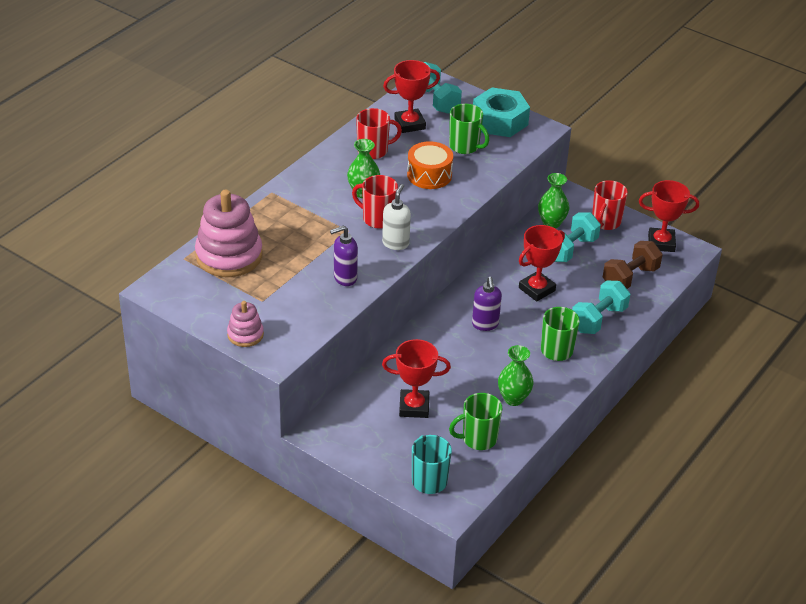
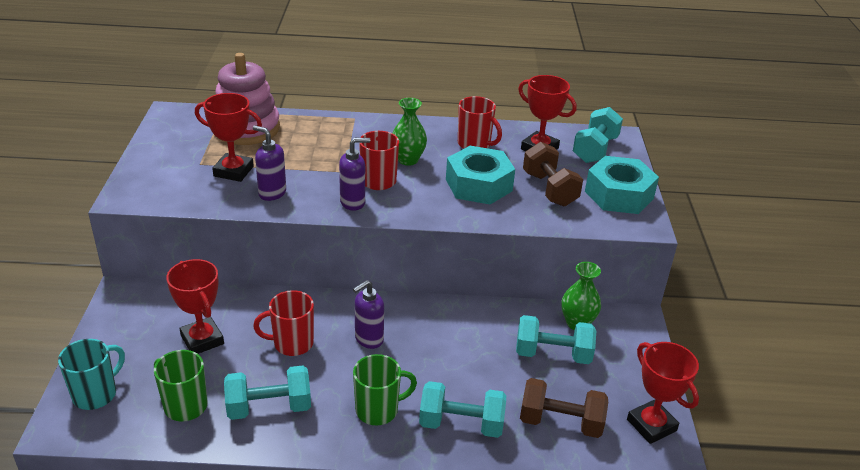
camera: 55 degrees right, 5 degrees down
(245, 334) = (145, 171): pink stacking toy -> none
(395, 243) = (353, 202): white soap dispenser -> purple soap dispenser
(429, 175) = (479, 185): orange drum -> turquoise nut
(465, 146) = (549, 189): green mug -> brown dumbbell
(513, 398) = (269, 407): green vase -> turquoise dumbbell
(536, 289) = (461, 354): red trophy -> red trophy (233, 171)
(605, 222) = (629, 363): red mug -> red mug (292, 343)

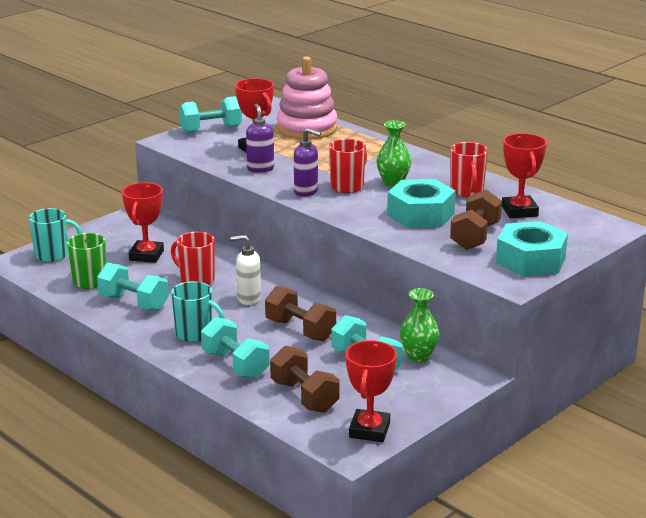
camera: 45 degrees right, 10 degrees down
(368, 339) = (248, 299): purple soap dispenser -> white soap dispenser
(378, 410) = (195, 334): green mug -> turquoise mug
(458, 350) = (300, 330): none -> brown dumbbell
(595, 149) = (571, 228): turquoise dumbbell -> turquoise dumbbell (211, 130)

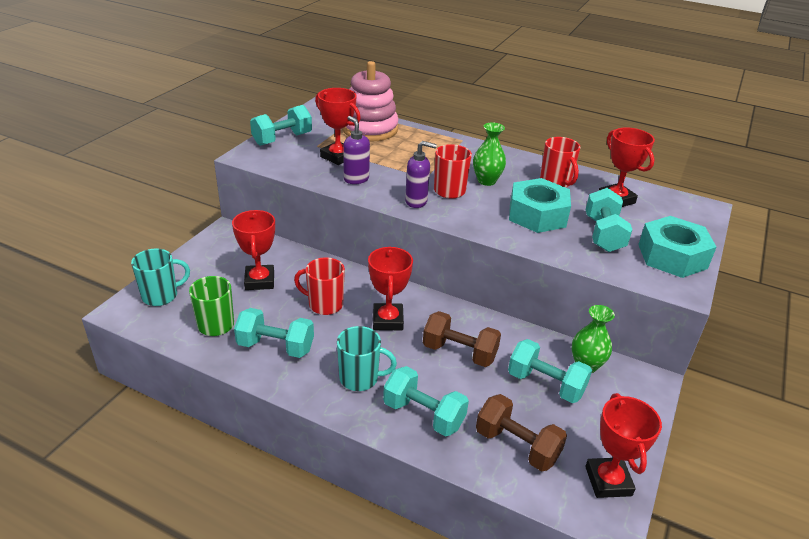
camera: 20 degrees left, 10 degrees up
(248, 299) = (388, 320): white soap dispenser -> red trophy
(475, 236) = (603, 234): brown dumbbell -> turquoise dumbbell

